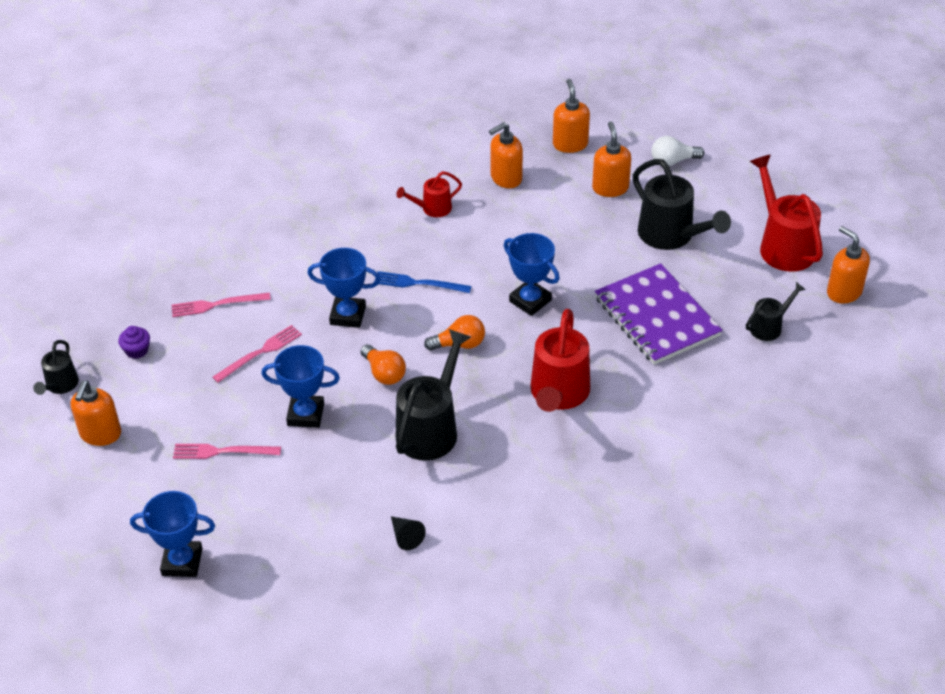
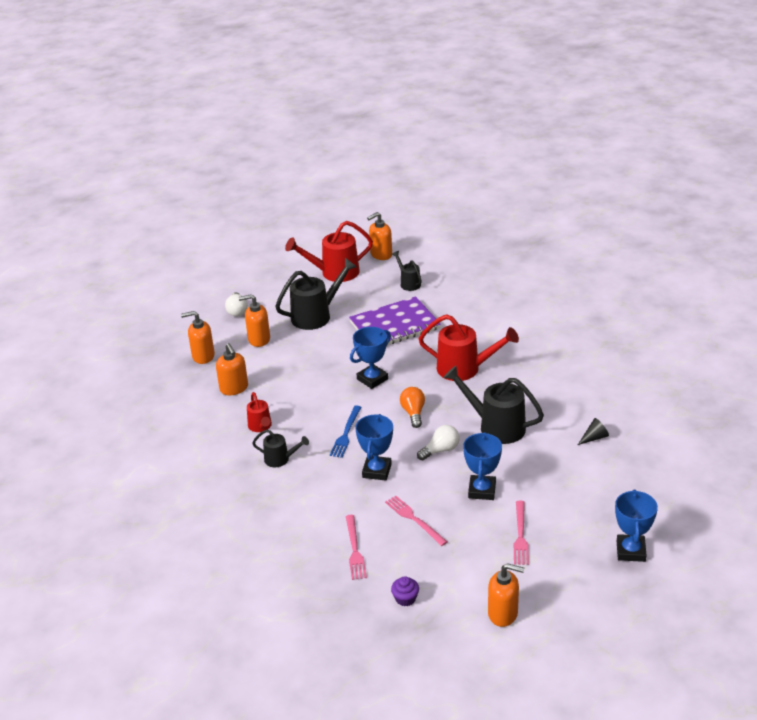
camera: 85 degrees left, 10 degrees down
(60, 386) = (446, 648): black watering can -> black watering can (281, 459)
(384, 373) = (440, 450): orange light bulb -> white light bulb

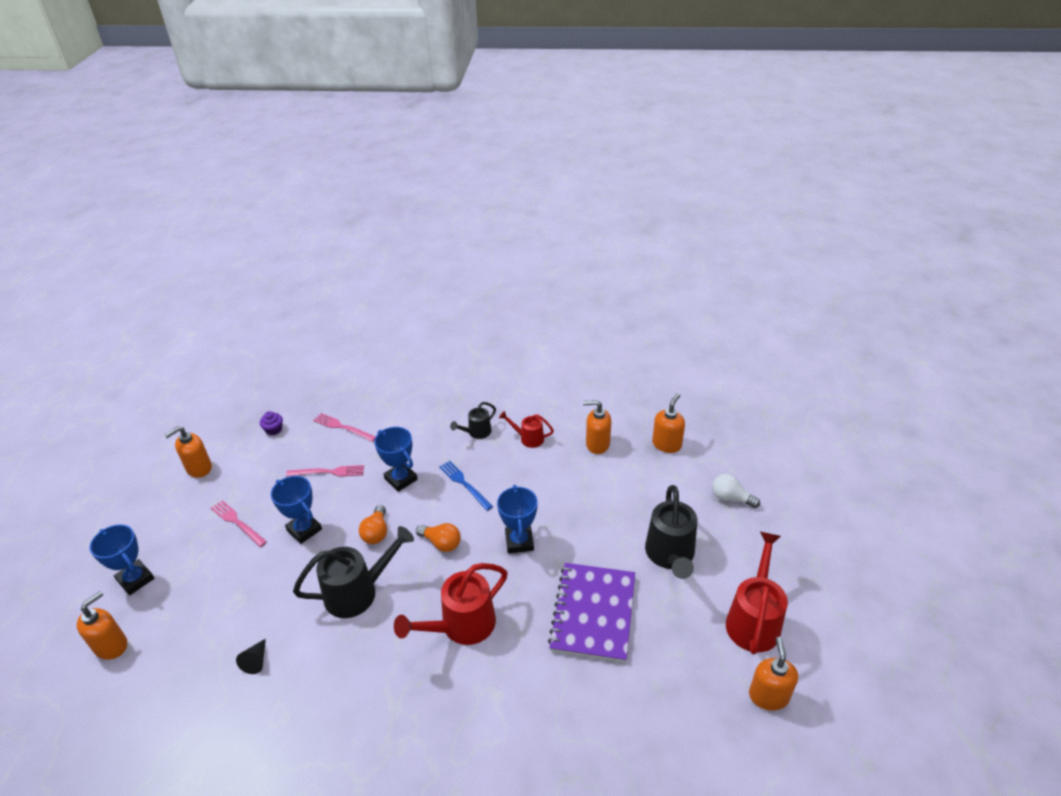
camera: 125 degrees right, 5 degrees up
(259, 339) = (662, 492): orange soap dispenser -> orange soap dispenser (111, 646)
(408, 283) = (673, 683): black watering can -> none
(440, 450) = (376, 532): white light bulb -> orange light bulb

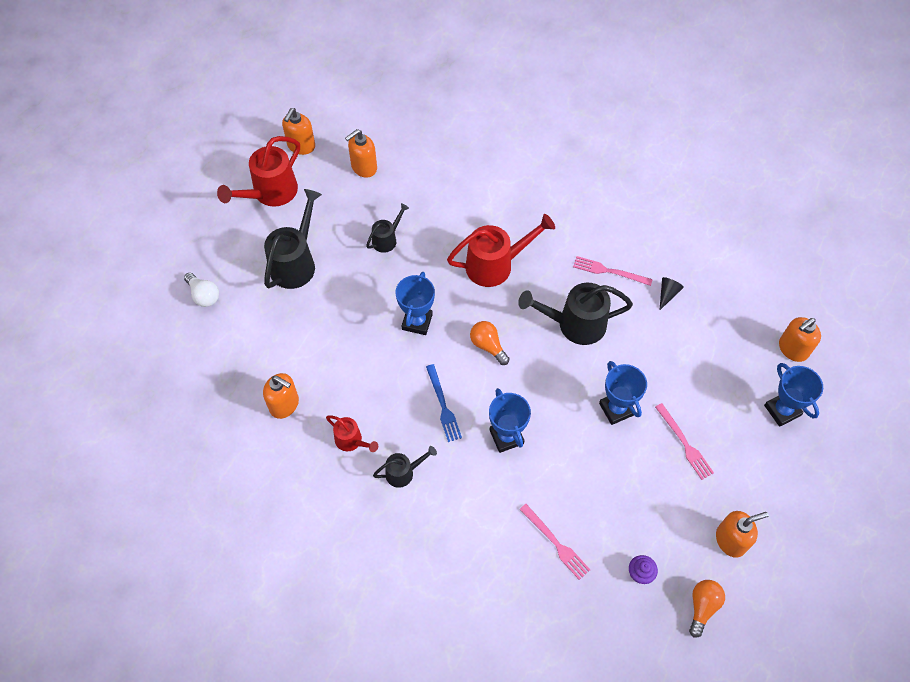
camera: 160 degrees left, 20 degrees up
(328, 472) = (582, 477): pink fork -> pink fork (609, 271)
(376, 532) = (546, 380): orange light bulb -> orange light bulb (702, 607)
(593, 613) = (387, 239): purple notebook -> black watering can
(666, 444) = (215, 377): orange soap dispenser -> orange soap dispenser (364, 167)

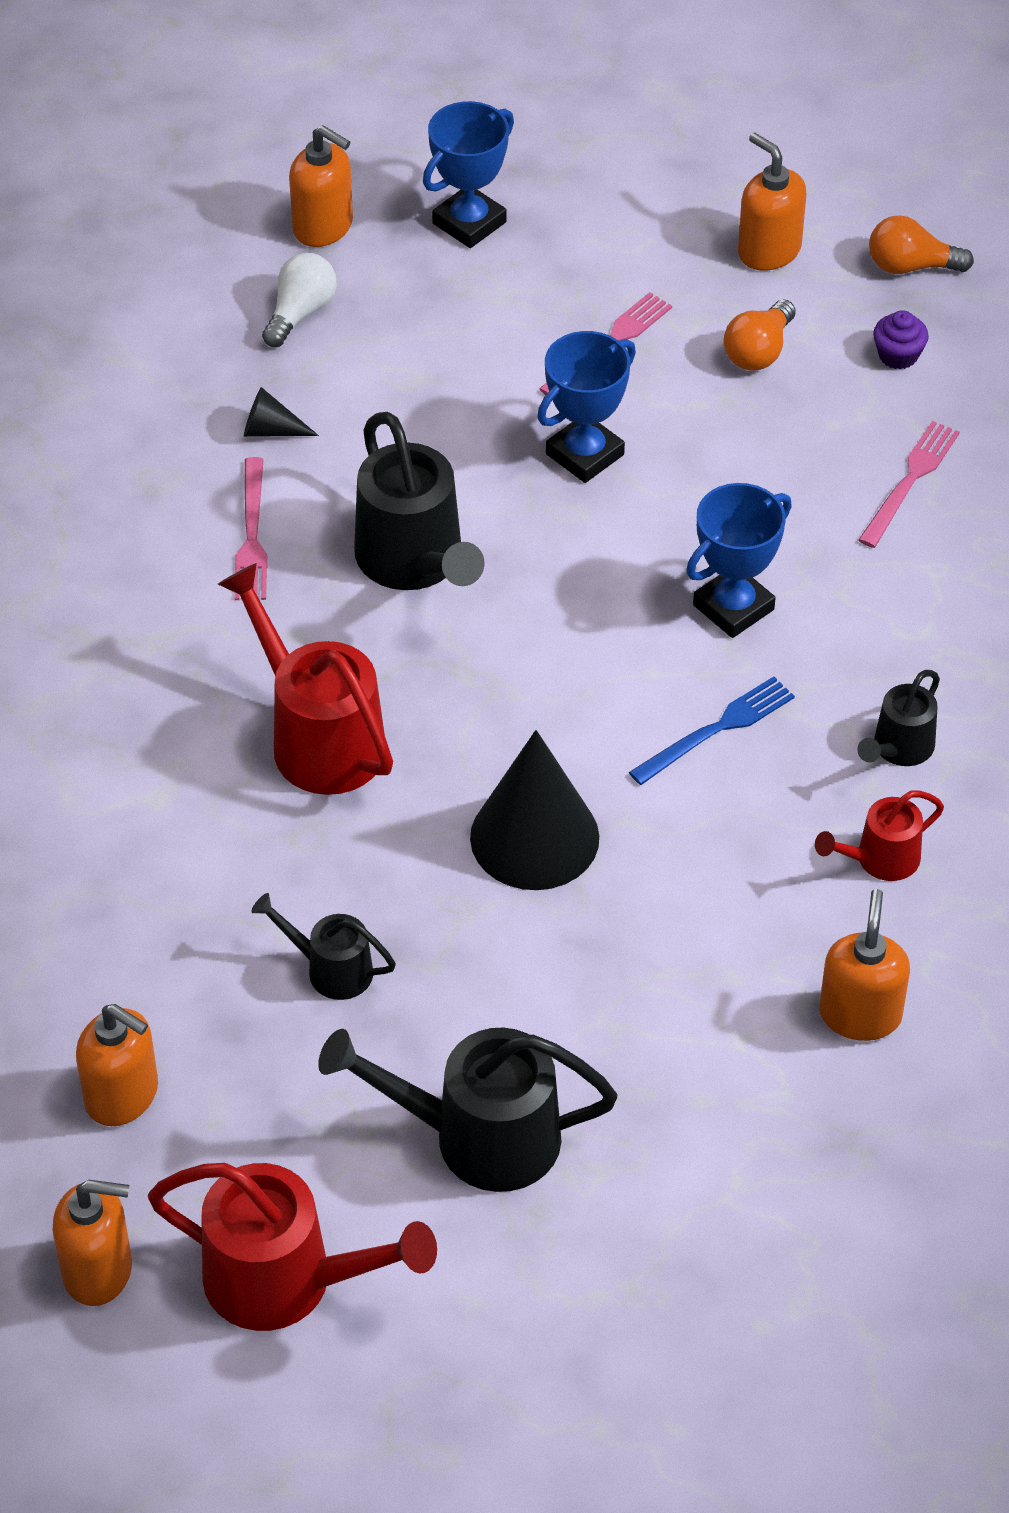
camera: 110 degrees left, 10 degrees down
(204, 295) = (659, 1303): white light bulb -> white light bulb (300, 313)
(352, 441) = (879, 860): red watering can -> red watering can turned 135 degrees counterclockwise
(404, 472) = (898, 749): black watering can -> black watering can turned 105 degrees counterclockwise
(417, 322) = (534, 837): blue trophy -> black cone
(488, 346) = (537, 693): orange light bulb -> orange light bulb (759, 351)

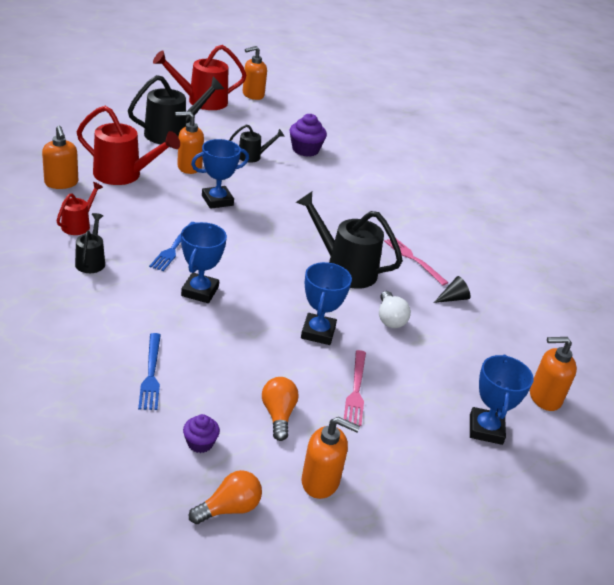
camera: 140 degrees right, 15 degrees down
(122, 1095) = (283, 122): orange soap dispenser -> orange soap dispenser (189, 167)
(168, 952) = (305, 150): none -> purple cupcake
(300, 313) = (502, 351): white light bulb -> white light bulb (390, 319)
(317, 736) = (320, 208): red watering can -> red watering can (124, 175)
(534, 837) = (217, 200): black cone -> blue trophy
(910, 481) = (151, 374): pink fork -> blue fork

